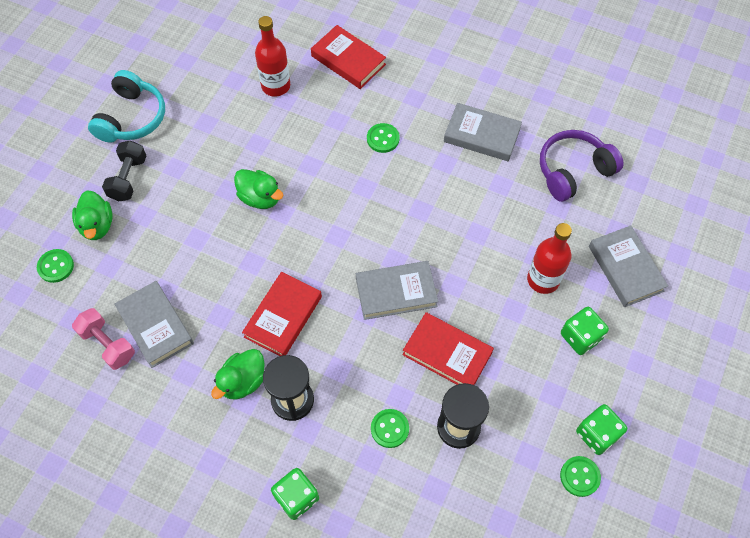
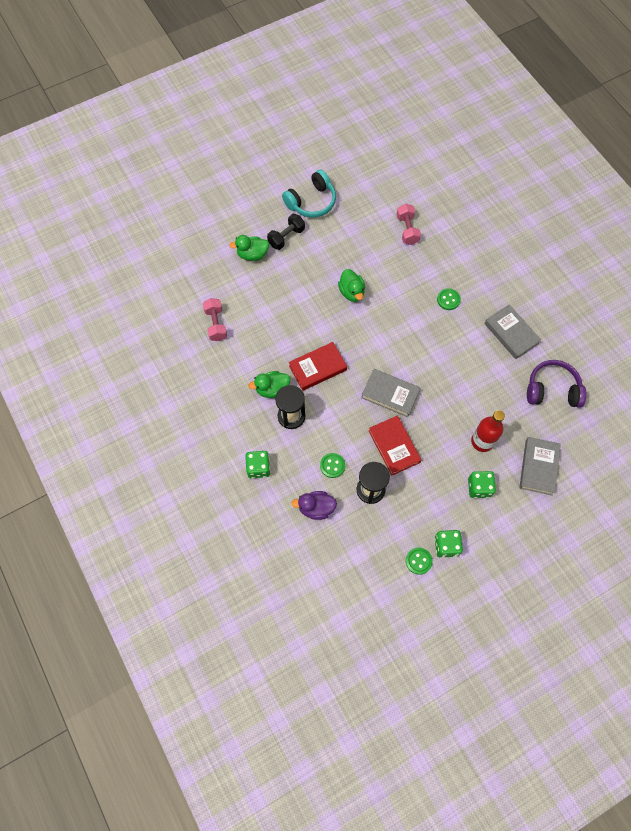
camera: 35 degrees right, 5 degrees up
(56, 266) = (216, 264): green button -> none
(97, 225) = (252, 254): green duck -> green duck turned 60 degrees clockwise
(155, 326) = (247, 330): grey book -> none
(276, 86) = (407, 230): red bottle -> pink dumbbell
(348, 60) = (462, 239): red book -> none
(408, 498) = (316, 508): none -> purple duck

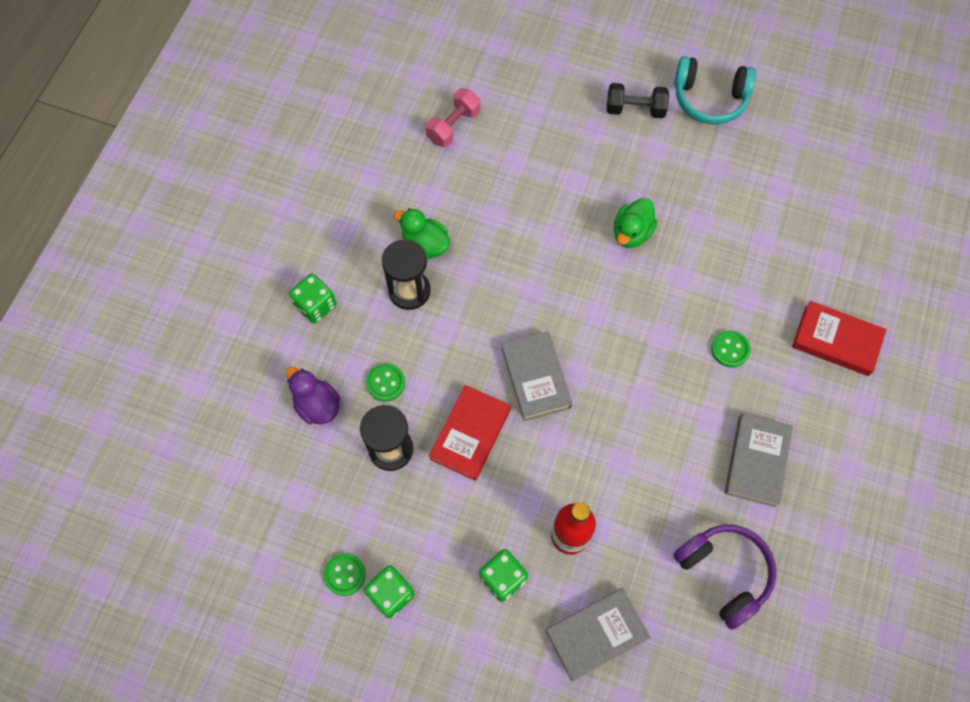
camera: 50 degrees right, 0 degrees up
(252, 254) = (577, 93): green duck -> none
(317, 368) = (496, 272): red book -> red book (836, 341)
(407, 230) = (780, 229): pink dumbbell -> none

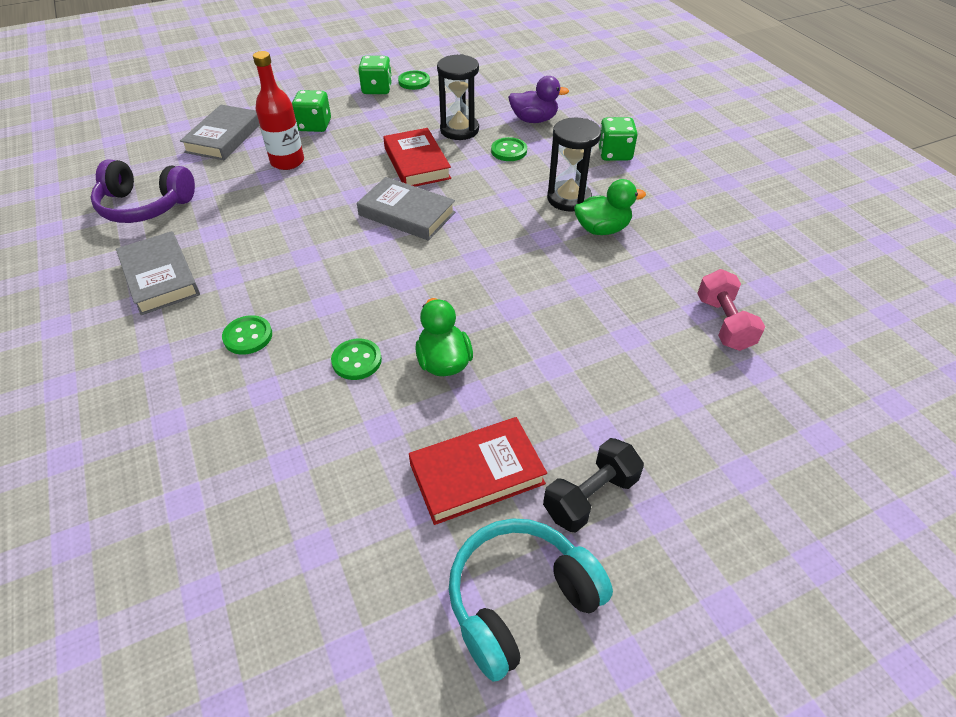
camera: 135 degrees right, 20 degrees down
(679, 275) = (357, 360): none -> green button
(836, 341) = (125, 421): red book -> red book (477, 474)

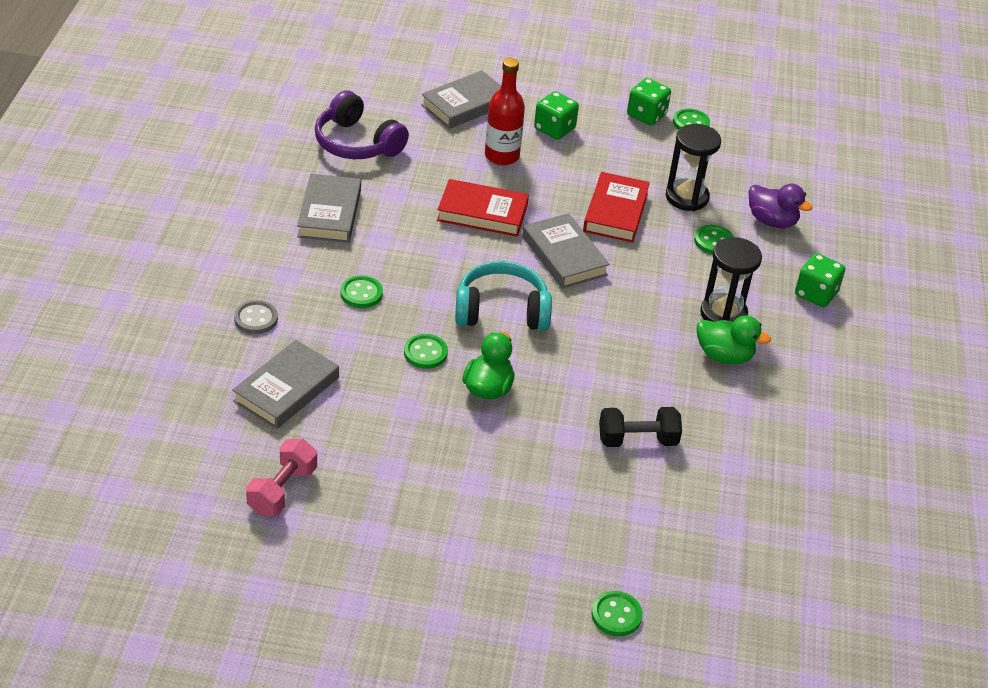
camera: 30 degrees right, 5 degrees down
(149, 422) = (256, 319): none -> grey button
(238, 484) = (286, 389): none -> grey book
(477, 474) = (445, 471): red book -> red book (482, 213)
(520, 600) = (407, 553): turquoise headphones -> turquoise headphones (501, 311)
(590, 496) = (509, 528): black dumbbell -> black dumbbell (637, 440)
(723, 323) = (743, 483): pink dumbbell -> pink dumbbell (282, 490)
(767, 524) = (616, 615): none -> green button

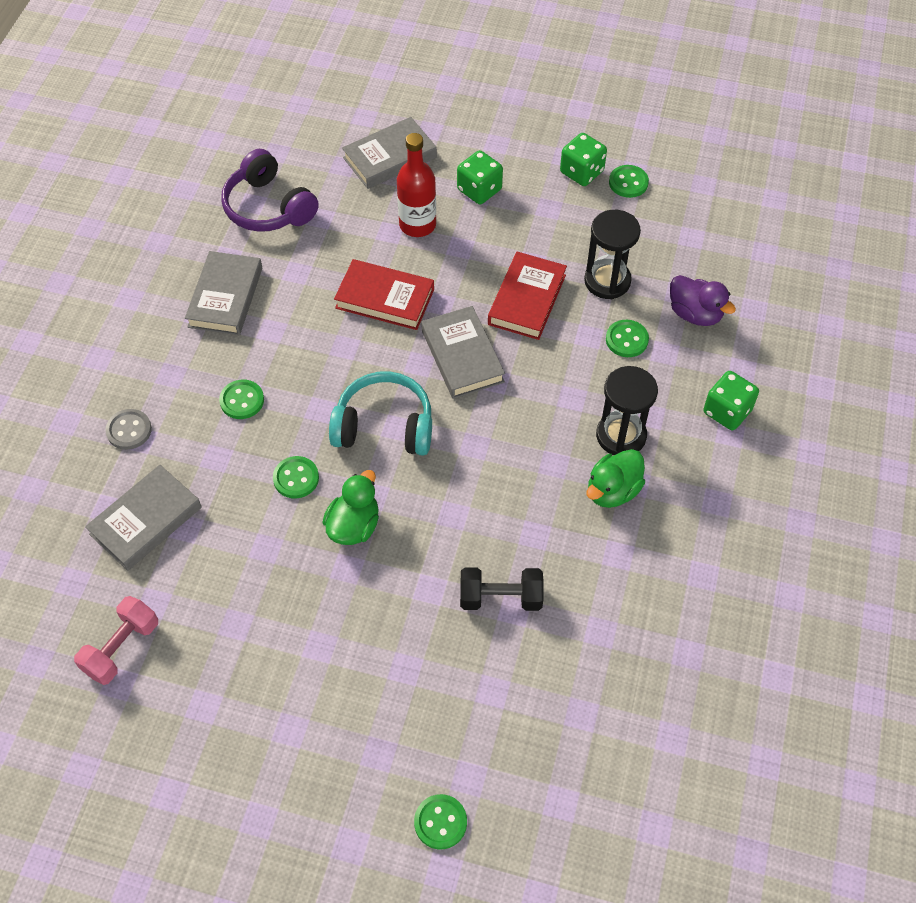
camera: 10 degrees right, 15 degrees up
(724, 356) = (612, 491): green duck -> green duck turned 105 degrees clockwise

